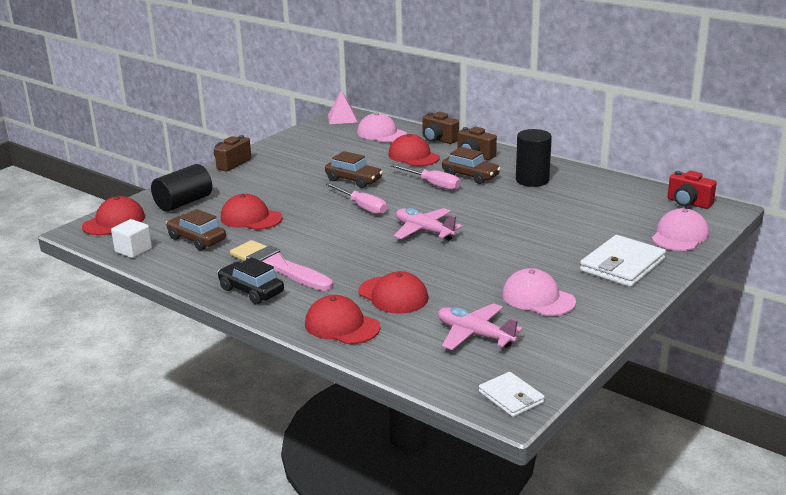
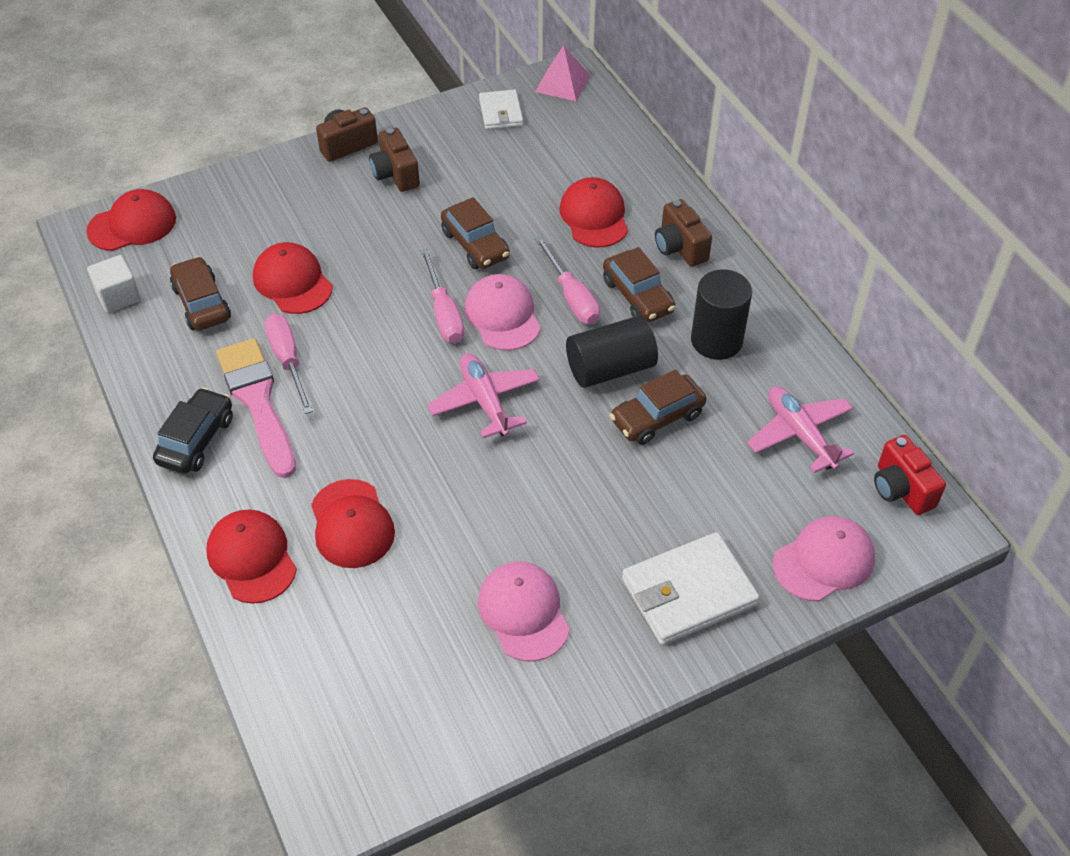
camera: 25 degrees right, 25 degrees up
(184, 203) = (235, 215): black cylinder -> black cylinder (610, 368)
(251, 291) = (196, 440): black car -> black car turned 45 degrees clockwise
(281, 246) = (288, 360): none -> pink screwdriver
(381, 134) = (589, 143): pink cap -> pink cap (502, 315)
(438, 139) = (658, 187): brown camera -> brown camera (395, 174)
(475, 335) = (391, 650): pink plane -> pink plane (800, 434)
(511, 397) = (347, 791): white wallet -> white wallet (500, 112)
(531, 212) = (657, 417): none -> brown car

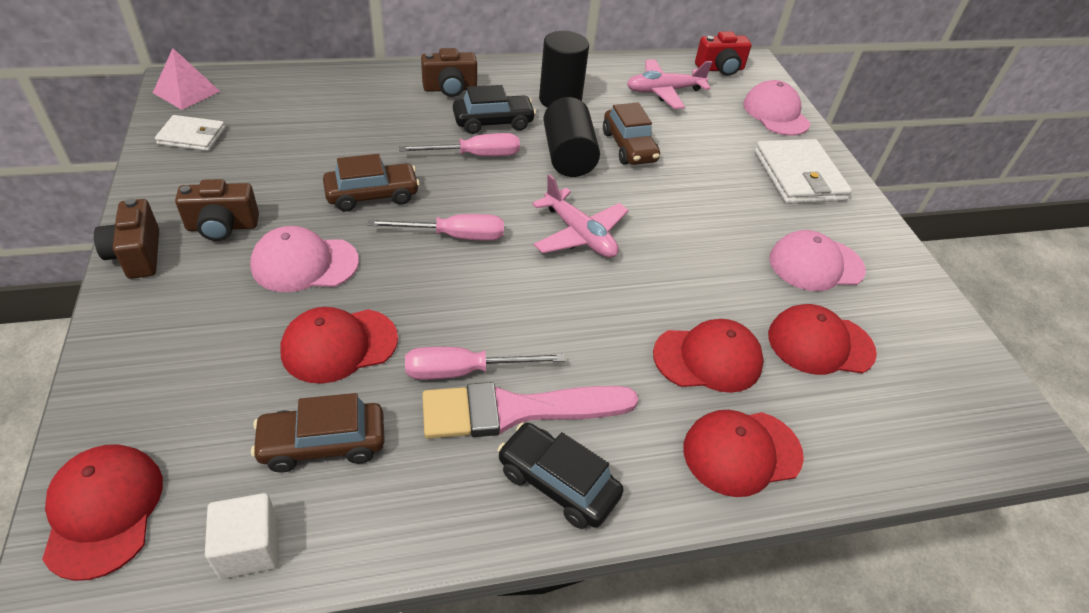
camera: 80 degrees left, 5 degrees down
(485, 401) = (579, 234): pink plane -> pink plane turned 120 degrees counterclockwise
(502, 315) = (477, 200): pink cap -> pink cap (304, 264)
(594, 216) = (383, 119): red cap -> red cap (820, 344)
(637, 296) = (493, 122): brown car -> black car

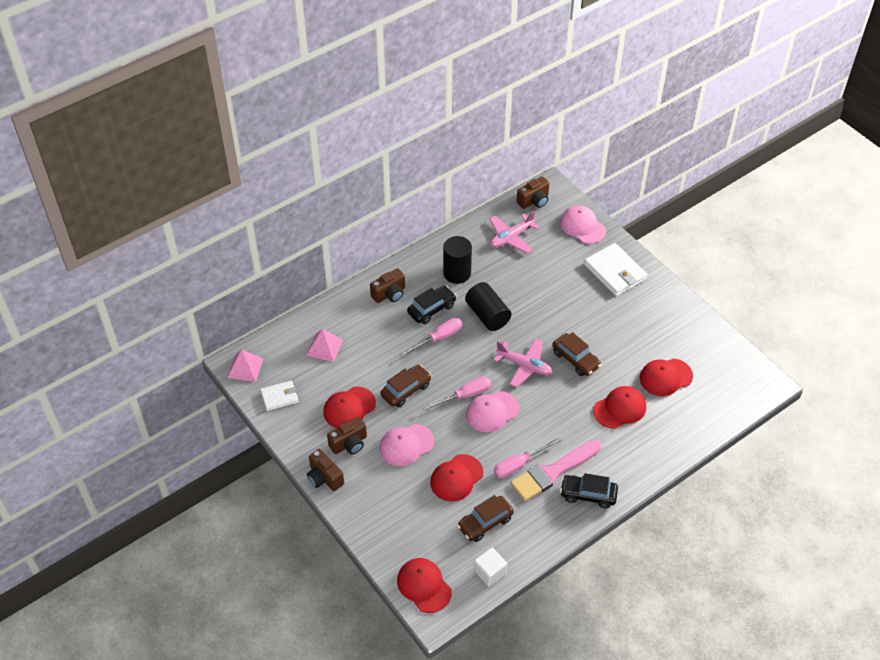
camera: 20 degrees left, 5 degrees up
(310, 109) = (324, 347): none -> pink pyramid
(629, 147) = (515, 293): brown car -> brown car (575, 359)
(720, 69) = (534, 201): red camera -> brown camera
(741, 452) = (654, 447): red cap -> red cap (349, 408)
(815, 264) = (646, 330): pink cap -> pink cap (492, 412)

